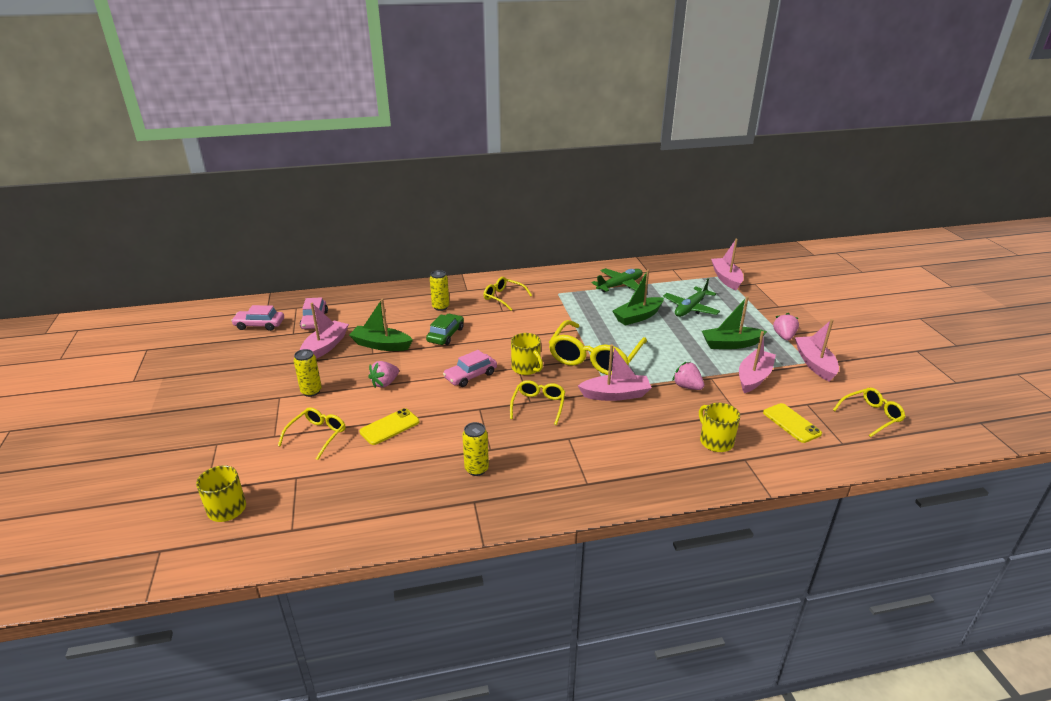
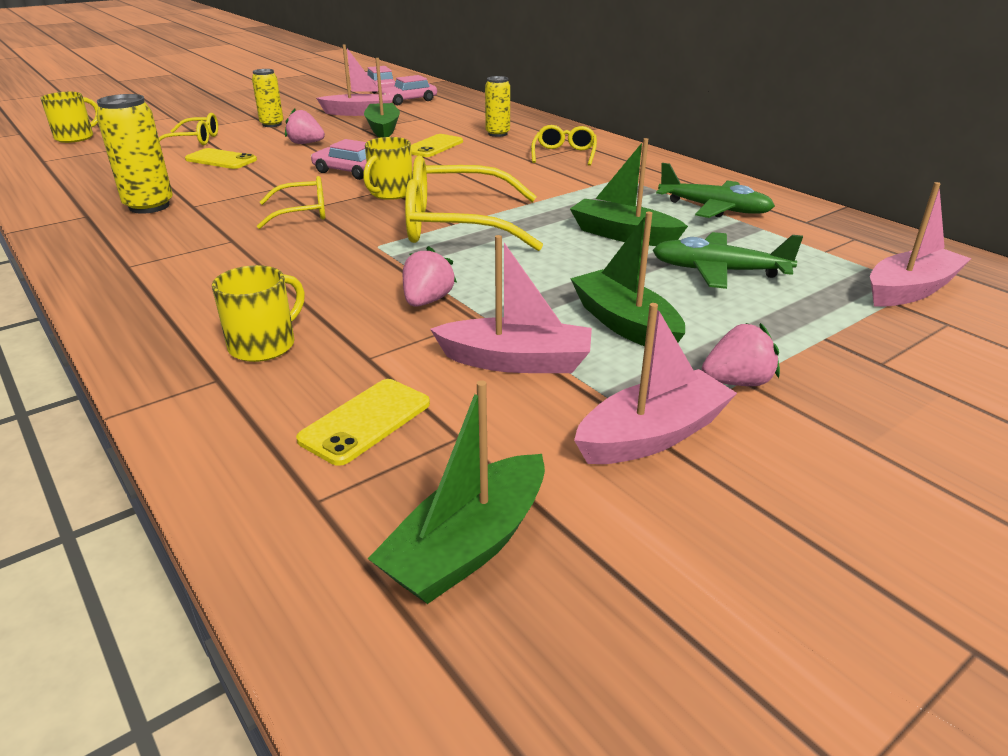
camera: 65 degrees right, 0 degrees up
(445, 335) = (433, 146): green car -> yellow phone
(476, 469) = (149, 206): yellow can -> yellow can, size x1.52
(615, 395) = (361, 252): pink boat -> none
(871, 416) = (468, 546): yellow glasses -> green boat

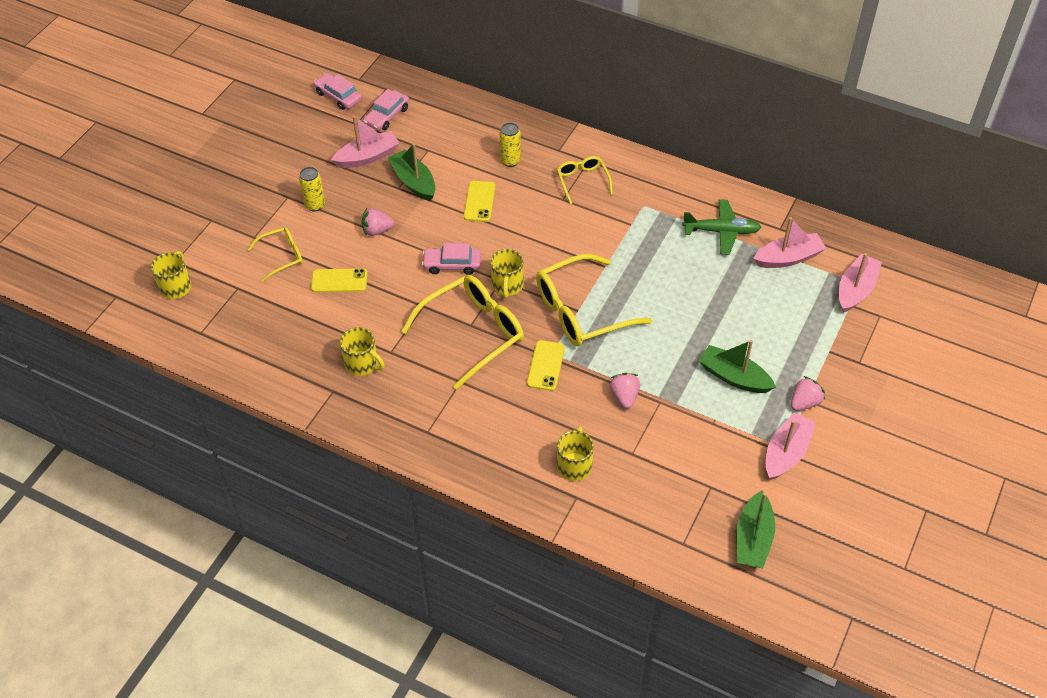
camera: 25 degrees left, 20 degrees up
(149, 206) = (362, 364): yellow can -> yellow mug
(302, 213) = (473, 333): yellow glasses -> yellow glasses, size x1.87
(365, 421) = (666, 494): yellow phone -> yellow phone (545, 365)
(516, 361) = (701, 428): pink boat -> pink boat (788, 258)
(623, 235) = (685, 286): green boat -> none
(718, 271) = (756, 307): green plane -> none

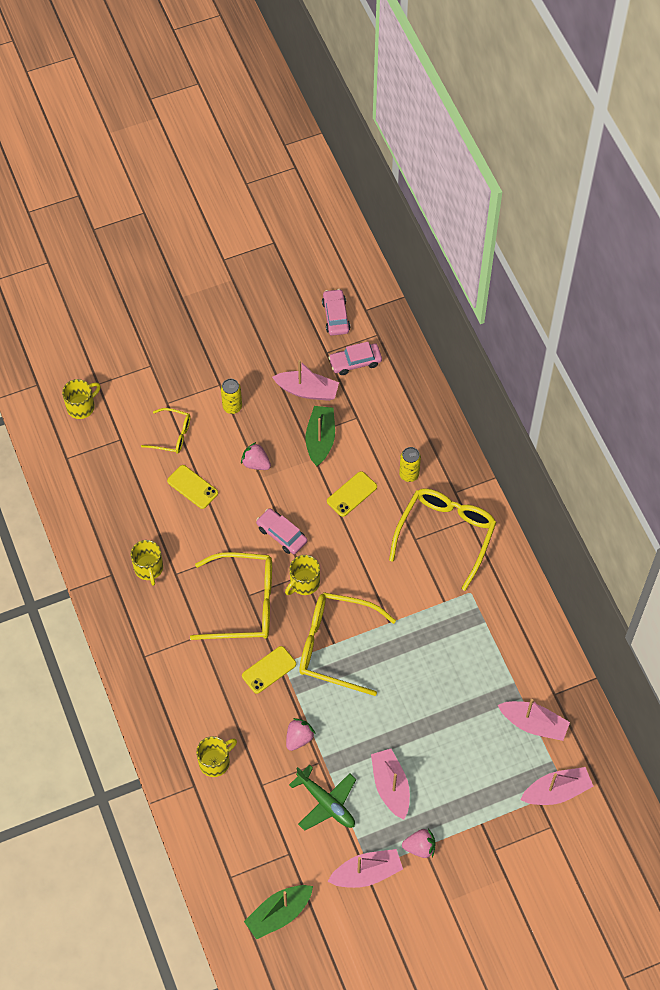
camera: 40 degrees right, 10 degrees up
(582, 181) = (445, 535): yellow glasses -> yellow glasses, size x1.87
(722, 231) = (506, 661): green plane -> green plane (326, 803)
(734, 377) = (391, 786): green boat -> pink boat

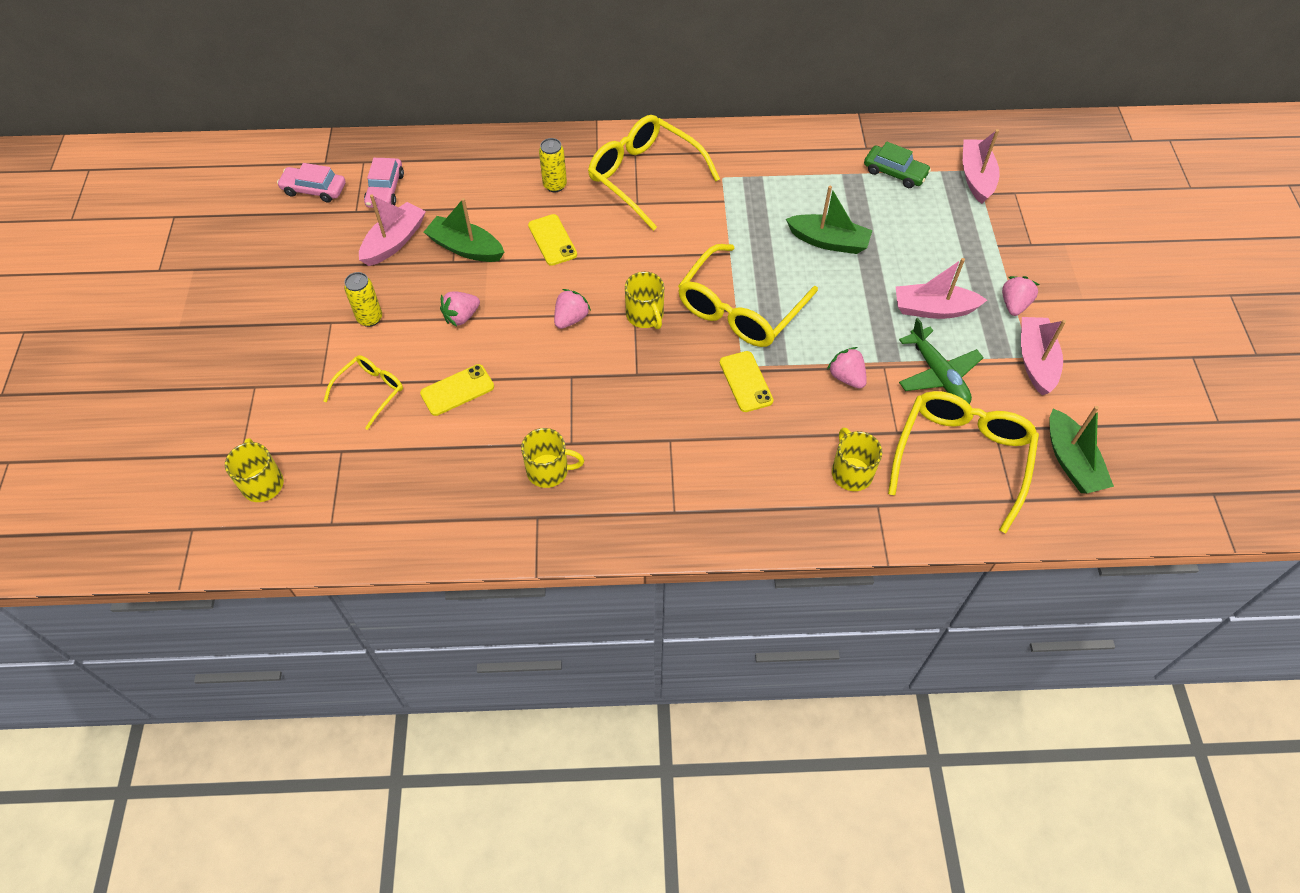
camera: 70 degrees left, 5 degrees down
(244, 603) = (645, 382): yellow glasses -> yellow glasses (961, 457)
(281, 534) = (571, 319): pink car -> pink strawberry
(326, 803) = (938, 374): green plane -> green plane turned 90 degrees clockwise
(432, 691) = (828, 241): none -> green boat
(533, 724) = (895, 172): pink boat -> green car

